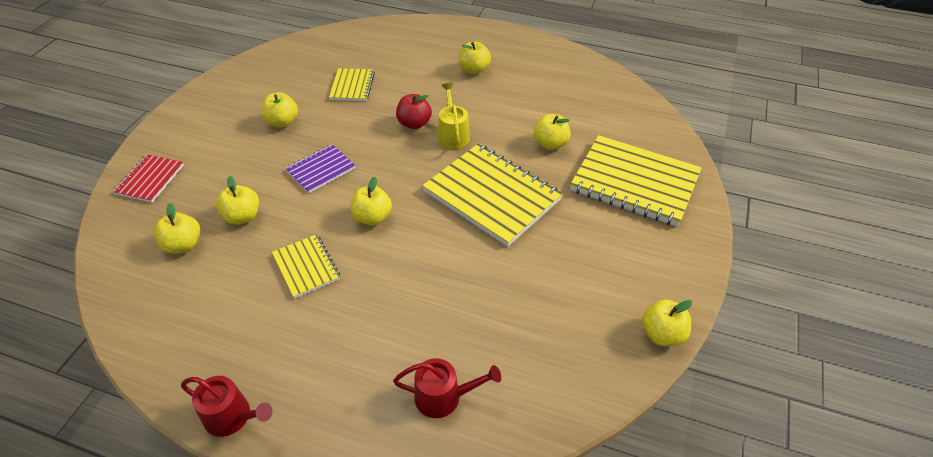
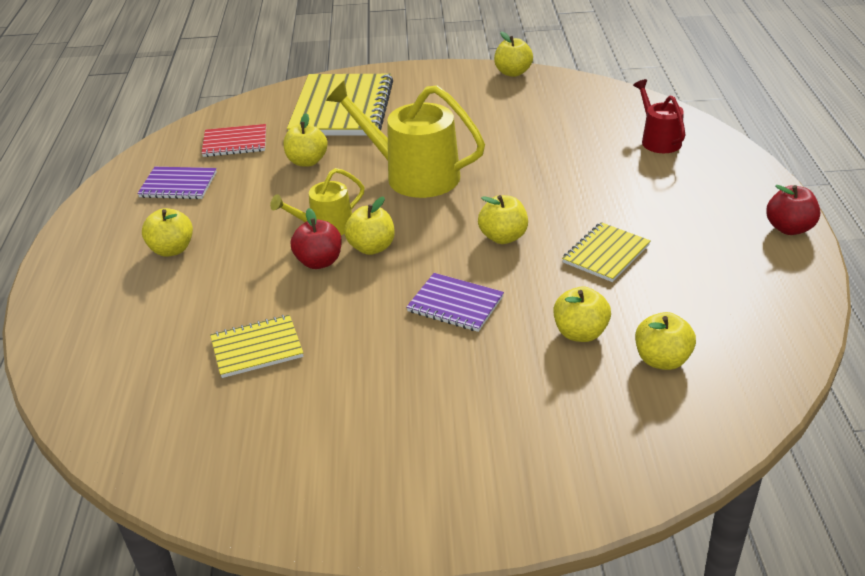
camera: 110 degrees left, 10 degrees down
(150, 179) = (591, 464): red notebook -> red notebook (235, 143)
(232, 416) = (789, 228): red watering can -> red apple
(282, 122) = (380, 384): yellow apple -> yellow apple (372, 247)
(492, 195) = (414, 175): yellow notebook -> yellow watering can
(553, 81) = (178, 185): none -> purple notebook

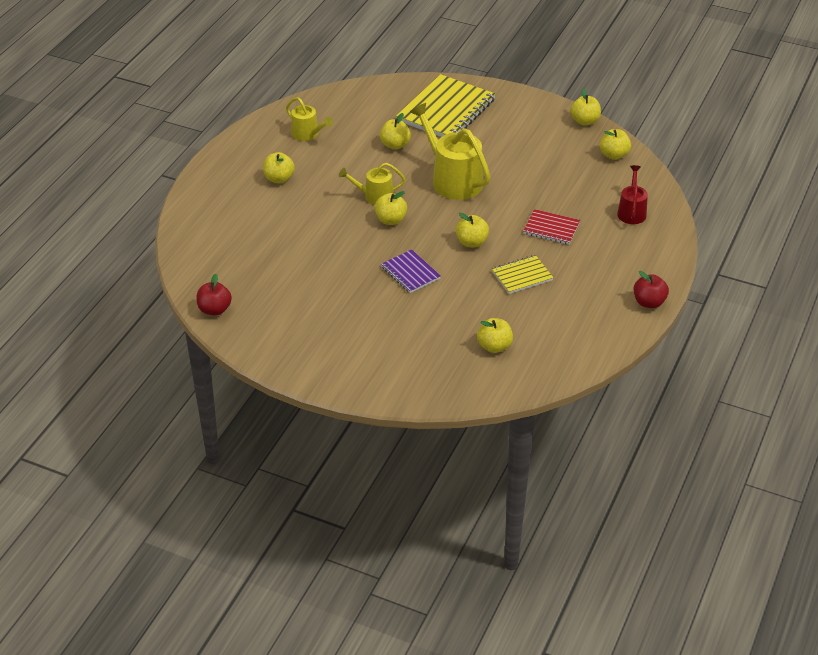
camera: 25 degrees right, 5 degrees up
(178, 185) = (307, 134): purple notebook -> yellow watering can
(235, 143) = (360, 114): red notebook -> red notebook (551, 228)
(257, 348) = (288, 256): yellow notebook -> none
(319, 262) = (355, 218): red apple -> red apple (214, 310)
(580, 333) = (464, 315): yellow apple -> yellow apple (614, 155)

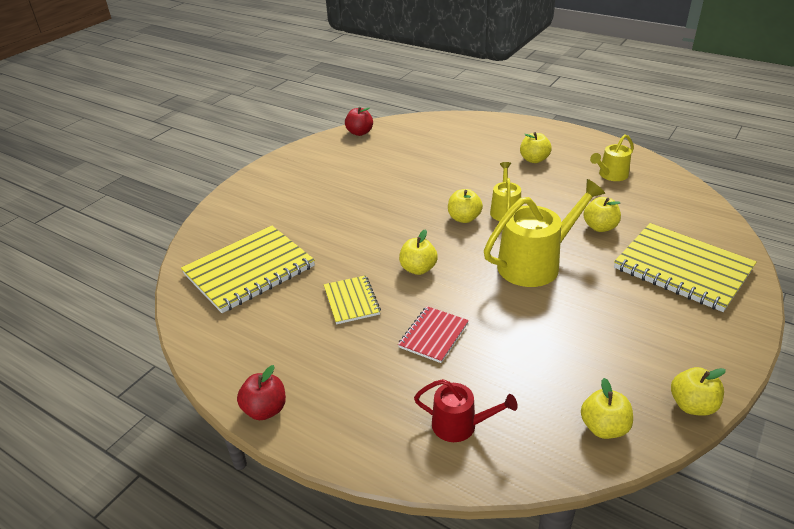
camera: 100 degrees right, 5 degrees down
(410, 273) = (378, 226): purple notebook -> none
(494, 346) = (249, 270): yellow apple -> yellow notebook

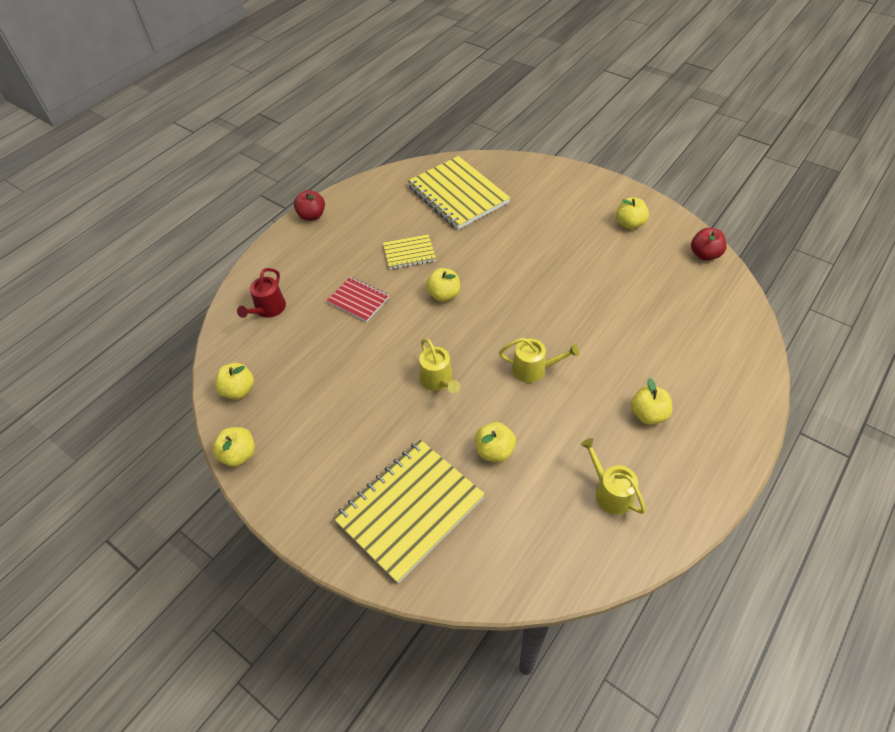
camera: 95 degrees right, 15 degrees up
(464, 218) = (521, 333): yellow apple -> yellow apple (629, 224)
(534, 264) = (438, 380): yellow watering can -> yellow watering can, size x0.56

